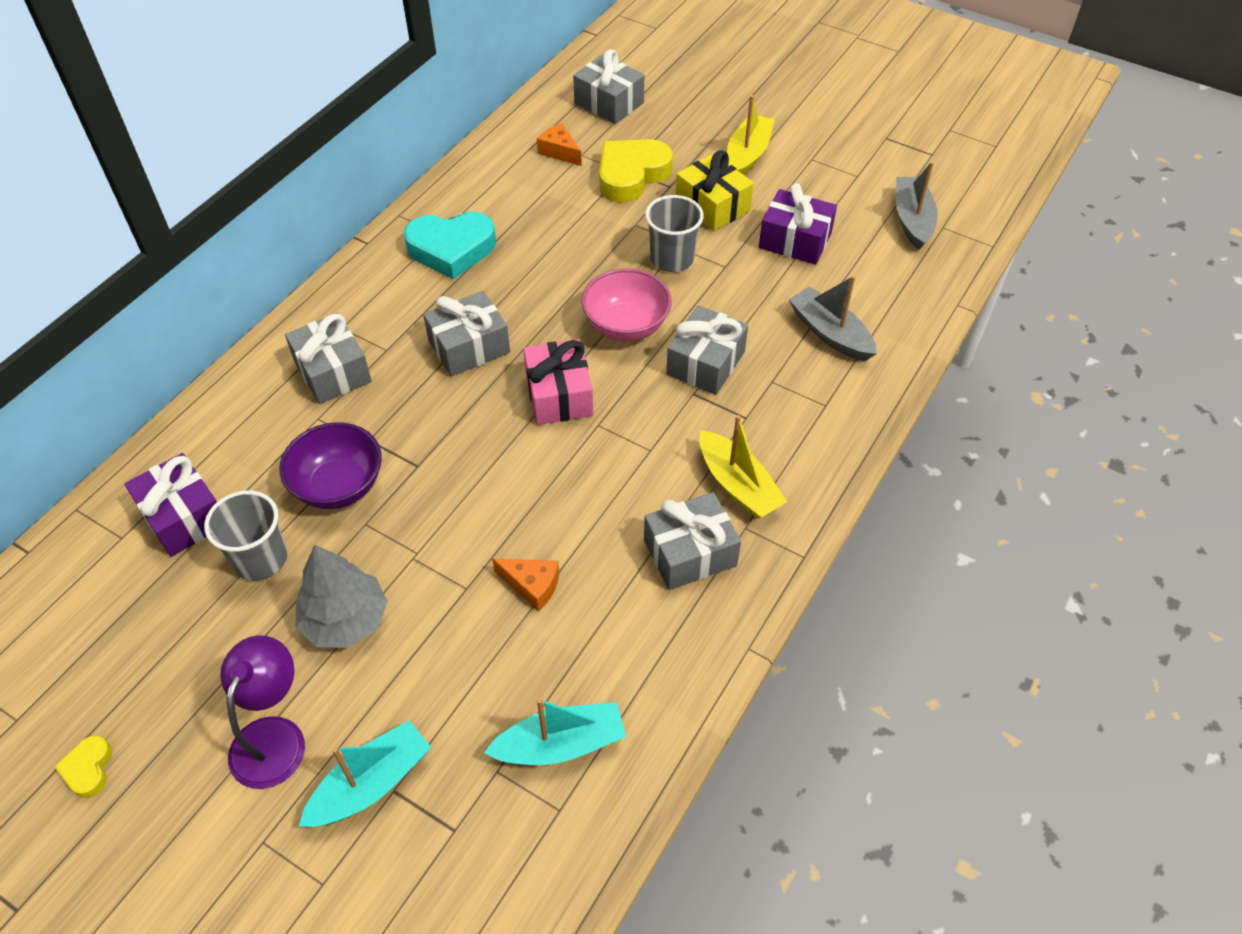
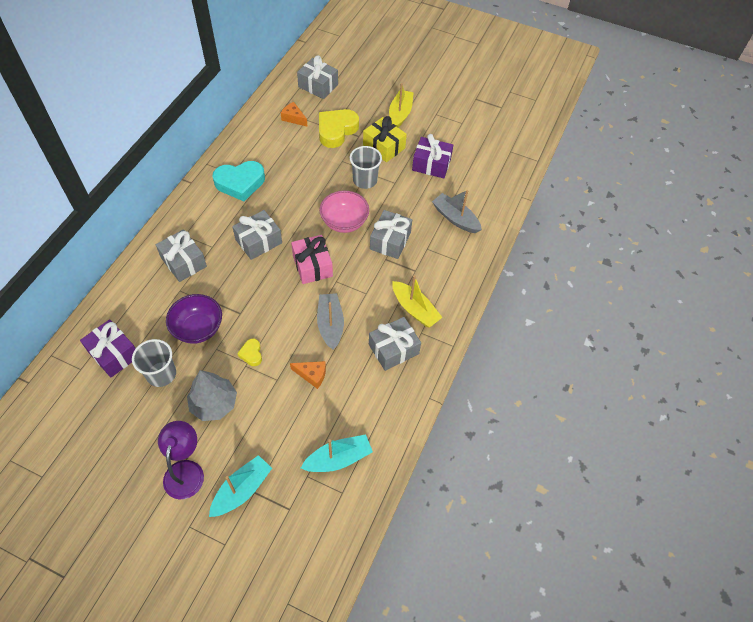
camera: 10 degrees left, 5 degrees up
(88, 769) = (88, 499): yellow heart -> yellow heart (251, 354)
(912, 220) = (493, 148): grey boat -> grey boat (330, 325)

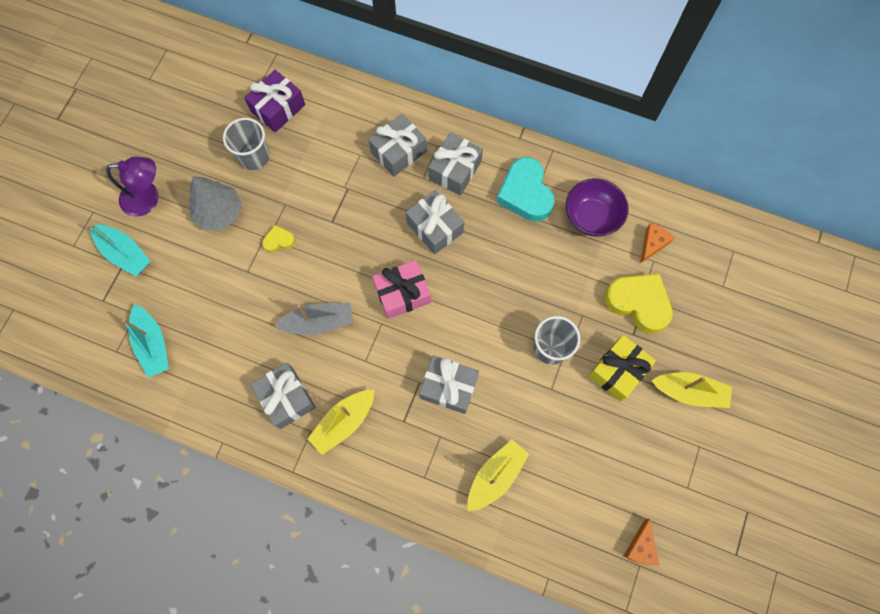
camera: 90 degrees right, 15 degrees up
(198, 328) = (310, 182): purple bowl -> purple bowl (591, 217)
(312, 375) = (252, 308): orange cheese -> orange cheese (640, 547)
(318, 86) = (725, 270): grey gift -> grey gift (455, 170)
(344, 222) = (474, 326): pink bowl -> none
(431, 164) = (593, 440): purple gift -> none
(455, 218) = (495, 476): grey boat -> yellow boat

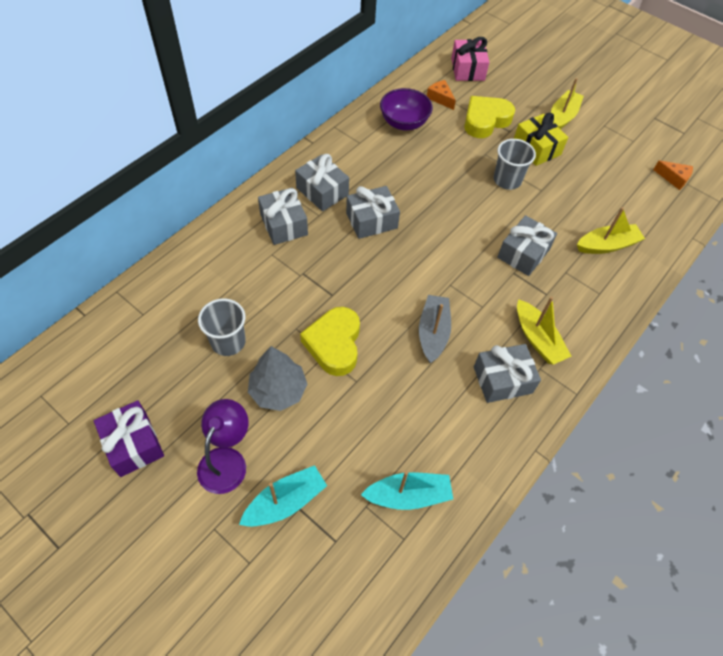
camera: 75 degrees left, 15 degrees down
(278, 108) = (182, 306): purple gift -> purple gift (133, 444)
(279, 241) = (334, 344): yellow heart -> yellow heart, size x2.10
(402, 294) = (426, 261): pink gift -> pink gift (467, 69)
(495, 476) = (606, 245): yellow boat -> yellow boat turned 105 degrees clockwise
(525, 193) = (366, 154): turquoise heart -> none

